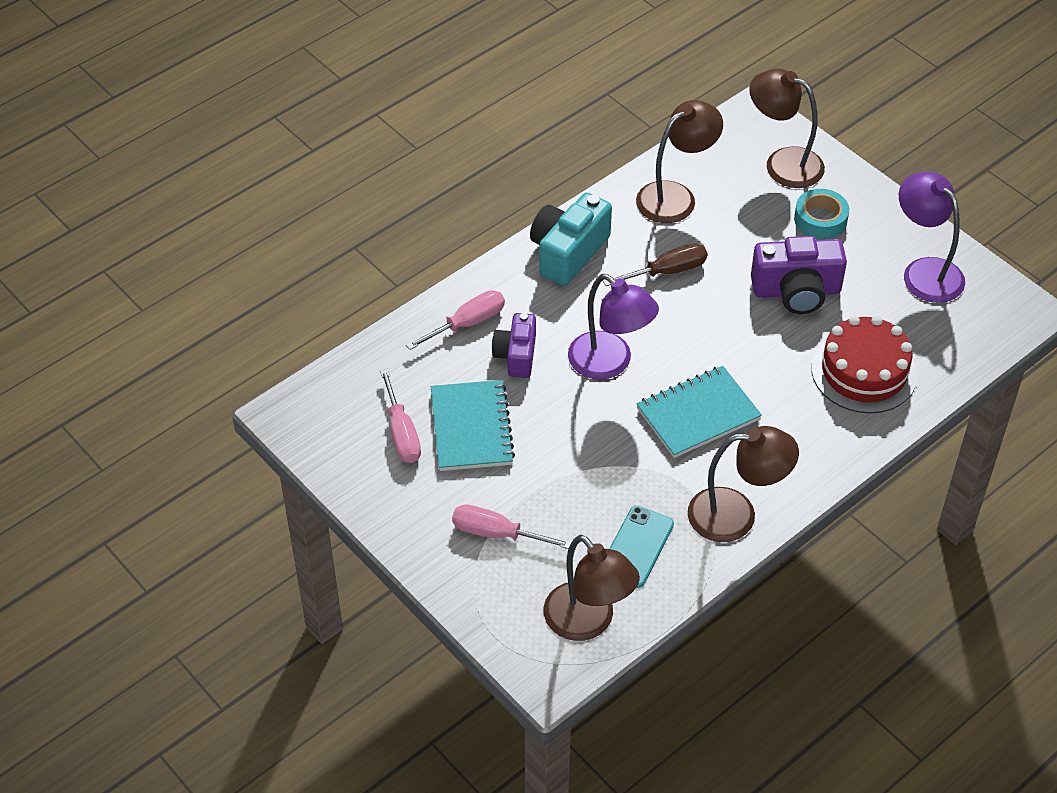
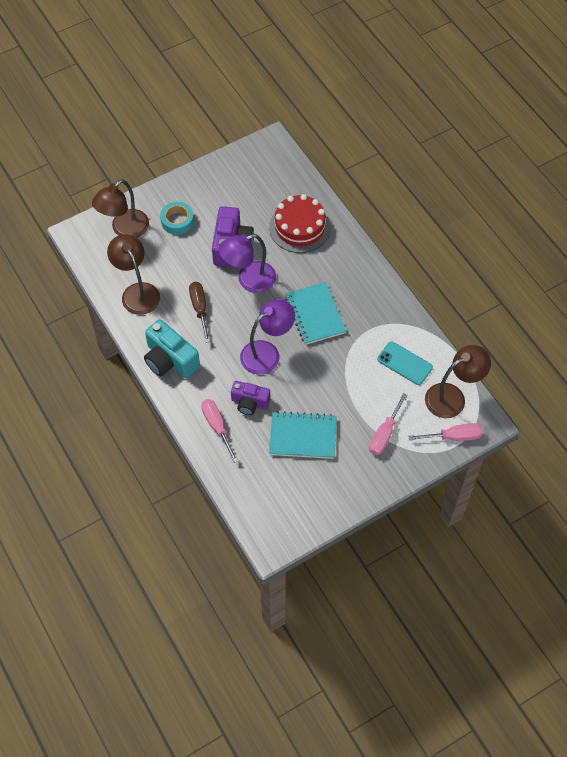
camera: 80 degrees left, 10 degrees up
(401, 432) = (299, 476): pink screwdriver -> pink screwdriver (453, 437)
(736, 515) = (390, 310): brown lamp -> none
(924, 271) = (231, 181): purple lamp -> purple lamp (249, 280)

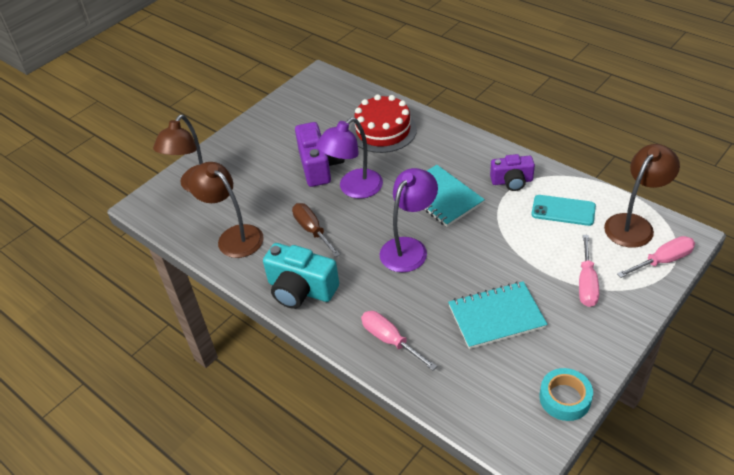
camera: 15 degrees left, 15 degrees down
(177, 221) = (251, 162): turquoise tape -> turquoise tape (565, 398)
(250, 403) = (416, 302): purple camera -> purple camera (512, 181)

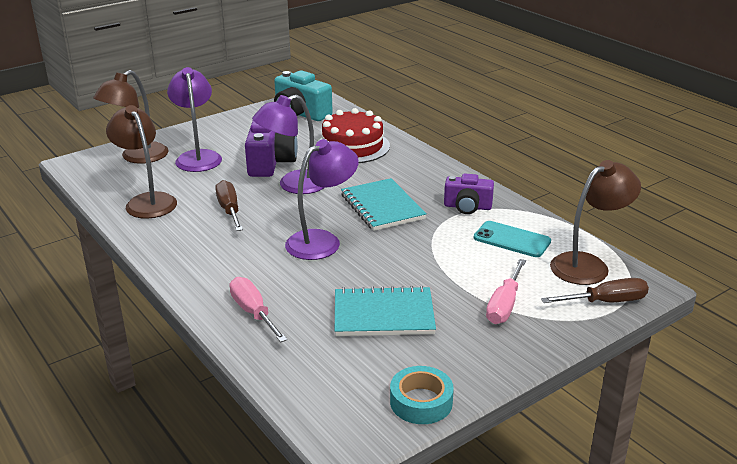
camera: 10 degrees right, 15 degrees down
(251, 173) = (198, 157): none -> purple lamp
(301, 289) = (186, 254): turquoise camera -> turquoise camera (300, 113)
(662, 261) = (605, 302): pink screwdriver -> brown screwdriver

